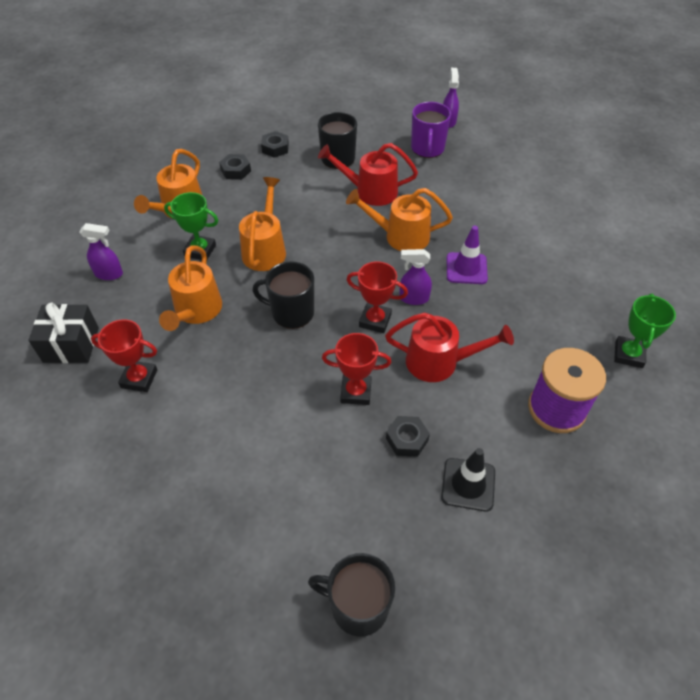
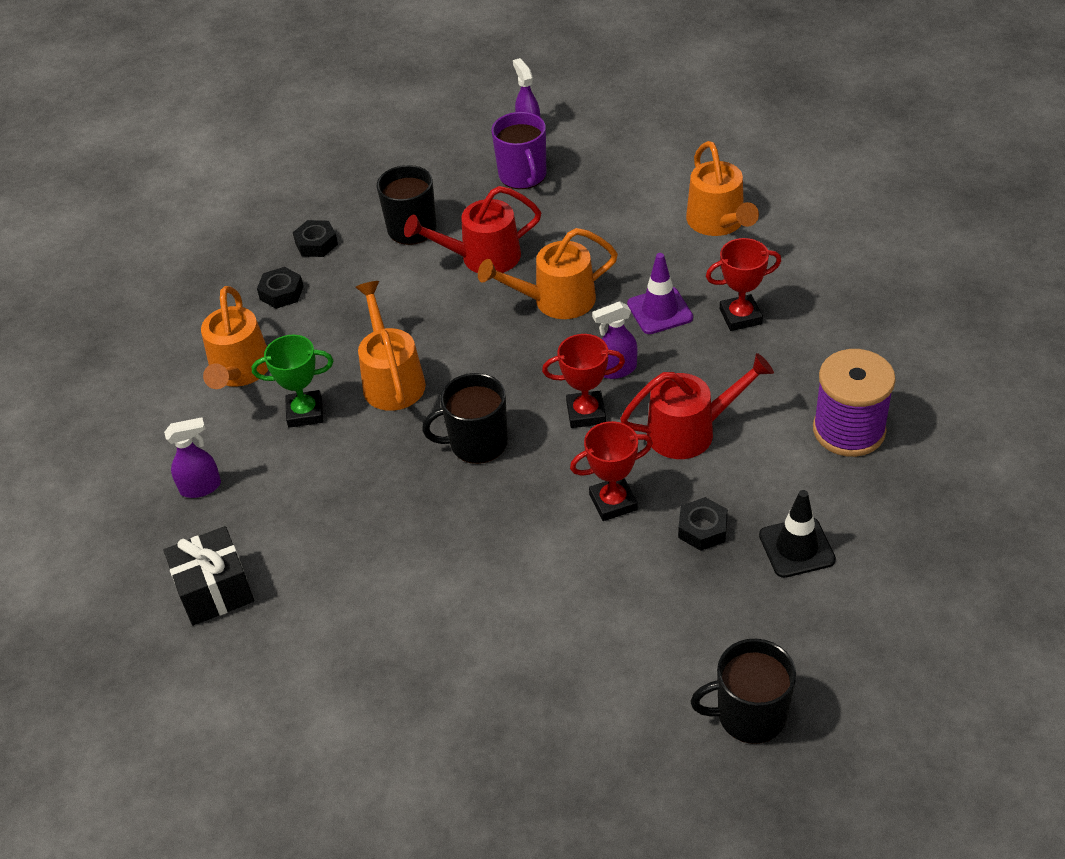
camera: 20 degrees left, 5 degrees down
(139, 379) = (335, 593): red trophy -> red trophy (740, 317)
(196, 312) = (353, 489): orange watering can -> orange watering can (719, 223)
(628, 354) = (896, 341): green trophy -> none

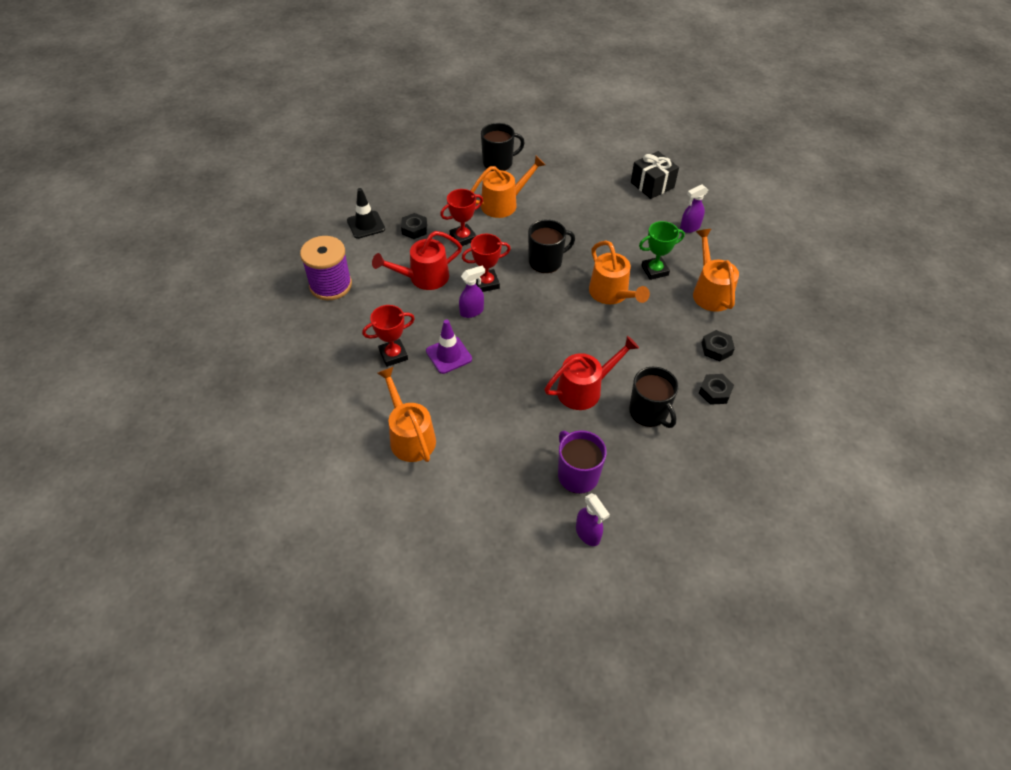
camera: 165 degrees right, 5 degrees up
(555, 301) = (522, 357): orange watering can -> orange watering can (504, 203)
(749, 715) = (391, 162): black mug -> black mug (498, 162)

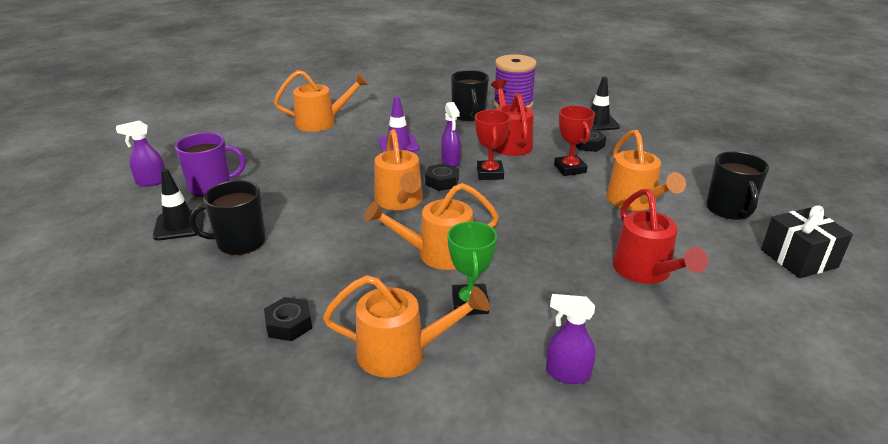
camera: 105 degrees right, 20 degrees down
(393, 355) = (414, 122): red trophy -> none
(546, 261) = (515, 215): black mug -> black mug (469, 115)
(552, 329) = (400, 202): none -> orange watering can
(585, 389) = (304, 208): red watering can -> red watering can (646, 272)
(646, 466) = (179, 225): none -> black traffic cone
(652, 185) = (695, 355): black gift -> black gift (799, 258)
(689, 227) = (567, 374): purple spray bottle -> purple spray bottle turned 60 degrees counterclockwise
(715, 392) = (223, 301): black nut -> black nut (442, 182)

